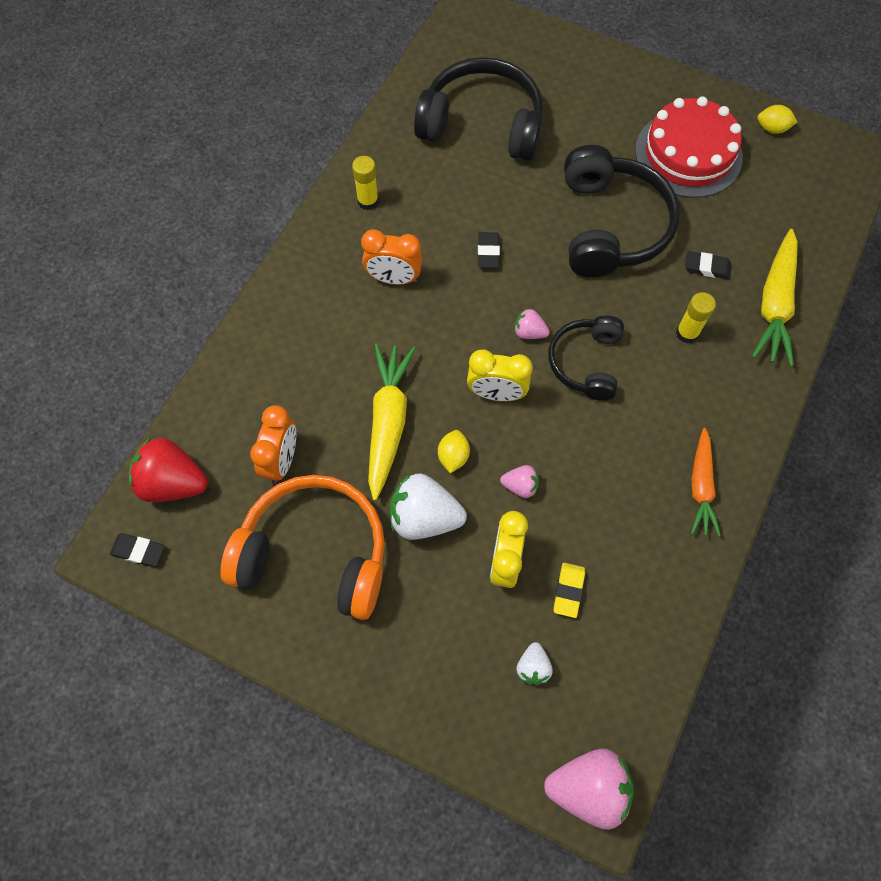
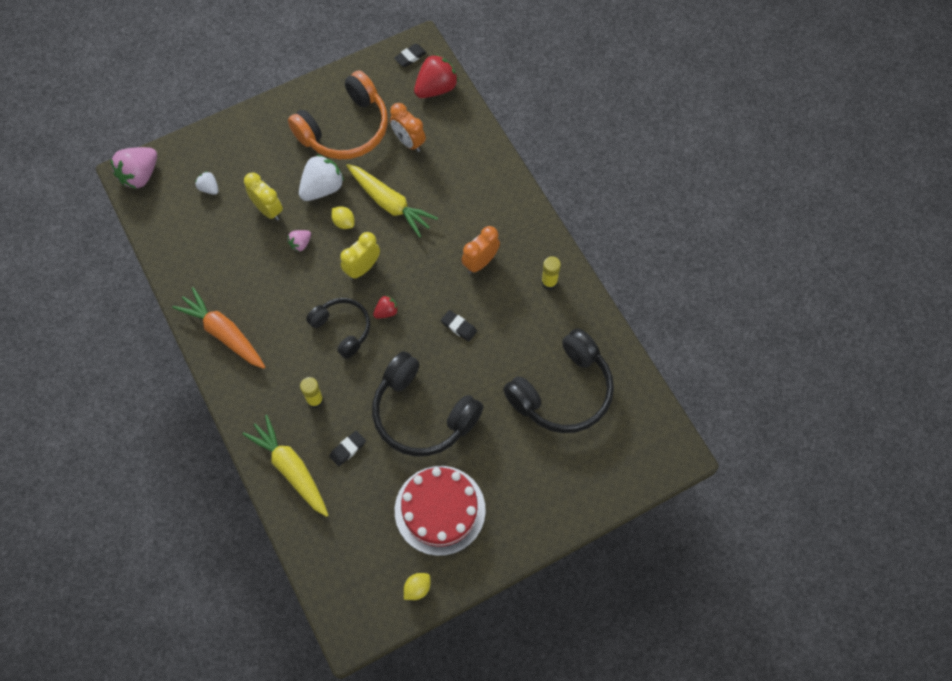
camera: 125 degrees right, 0 degrees up
(529, 332) = (386, 312): pink strawberry -> red strawberry
(568, 591) = (229, 229): yellow eraser -> none
(701, 487) = (223, 333): orange carrot -> orange carrot, size x1.51

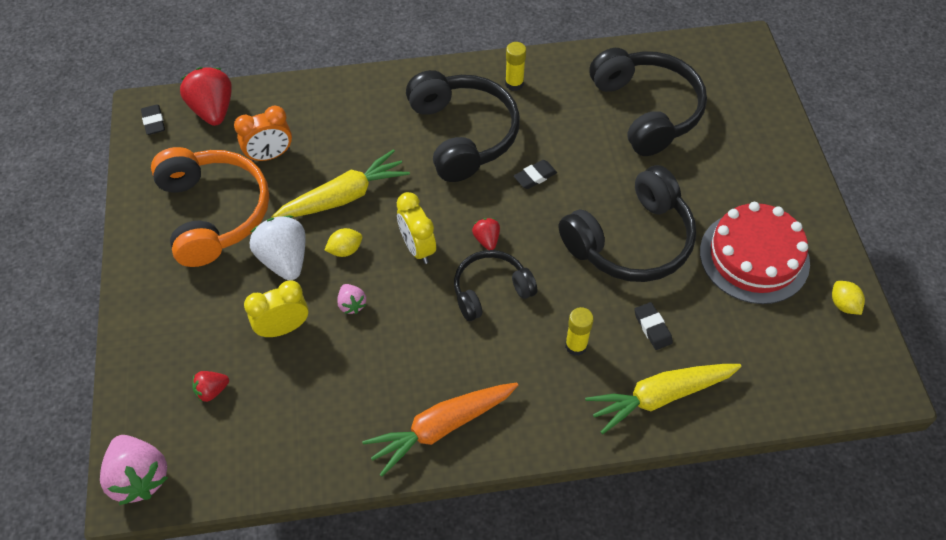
camera: 70 degrees left, 10 degrees down
(209, 188) = (212, 391): white strawberry -> red strawberry
(480, 262) = (462, 134): orange clock -> black headphones

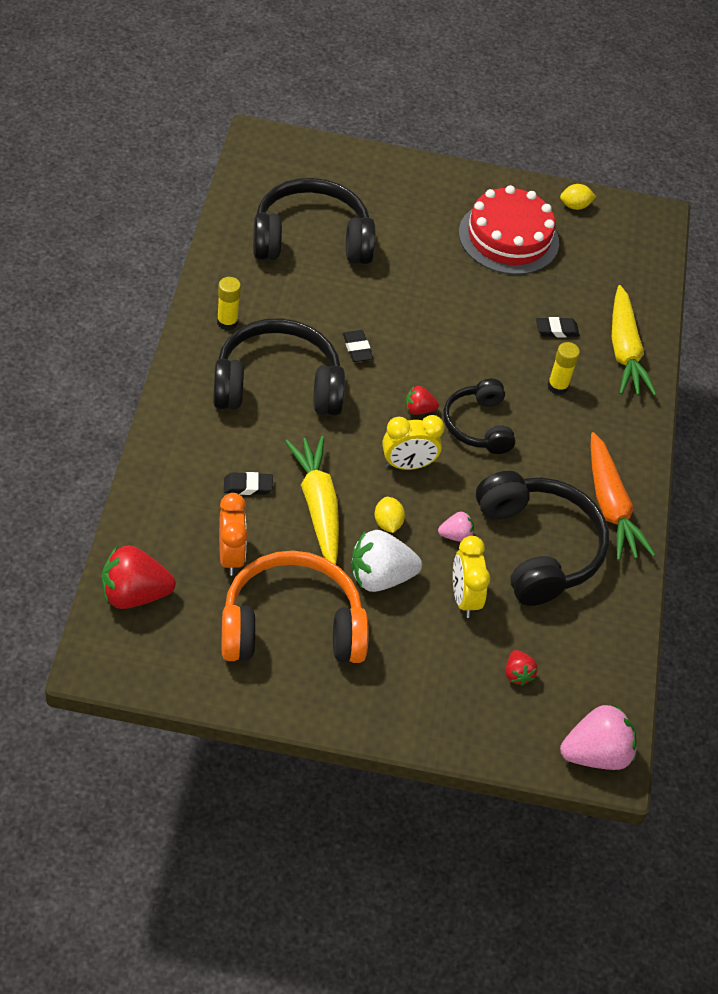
camera: 80 degrees left, 5 degrees down
(154, 122) = (124, 657): black eraser -> black eraser (248, 486)
(631, 240) = (460, 309): black headphones -> black headphones (538, 548)

